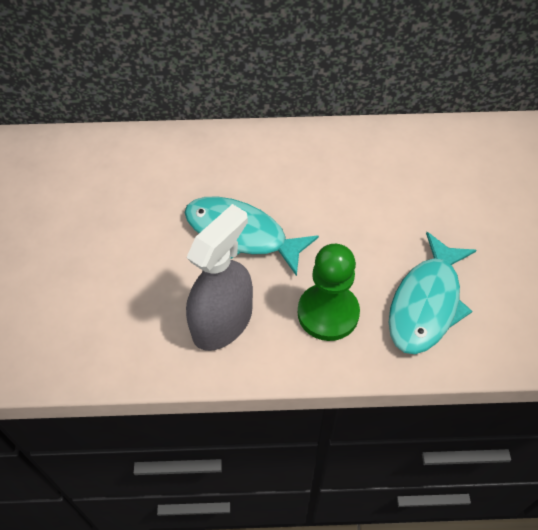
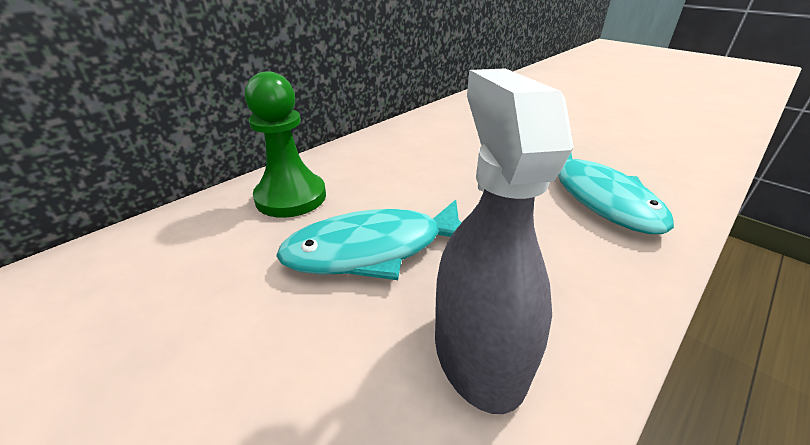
camera: 45 degrees left, 20 degrees down
(328, 313) = (555, 256): green pawn -> green pawn (291, 197)

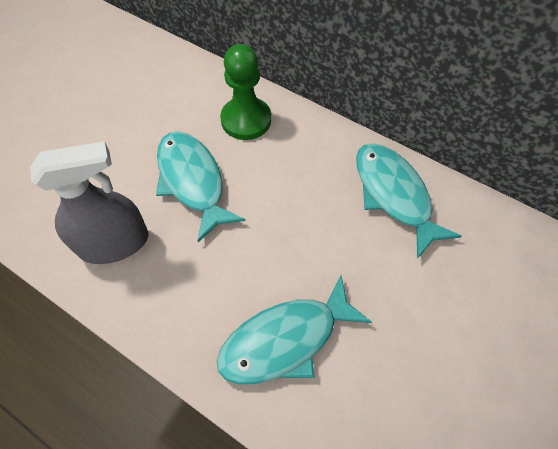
camera: 80 degrees right, 25 degrees up
(433, 131) = (394, 195): none -> turquoise fish

